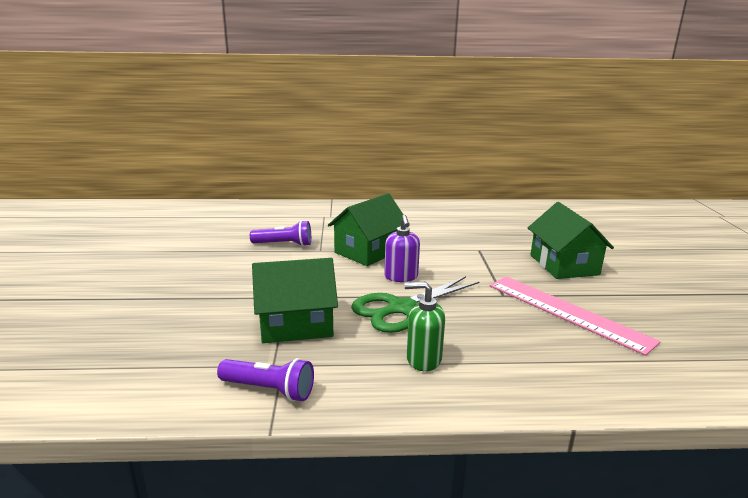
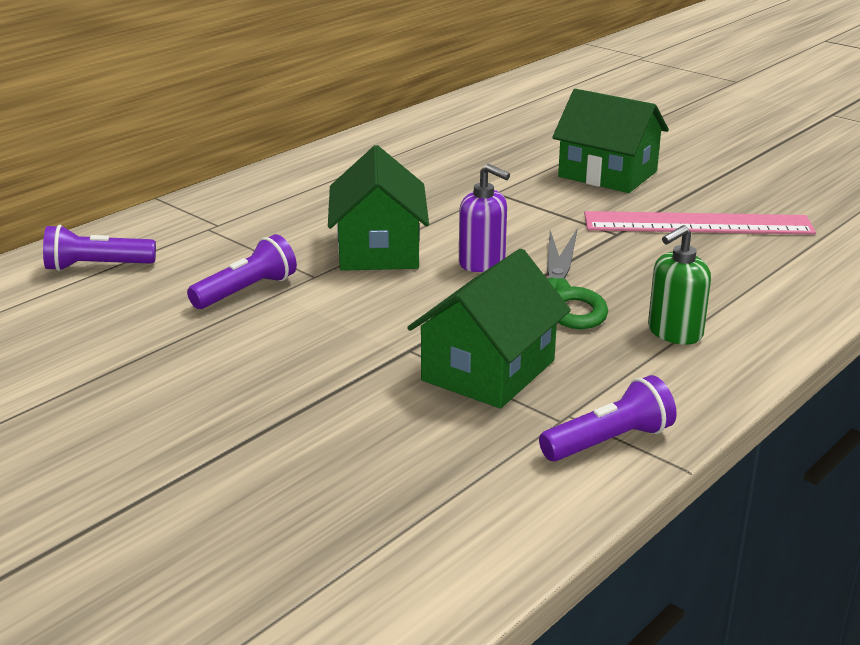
camera: 45 degrees left, 5 degrees up
(259, 214) = (96, 266): none -> purple flashlight

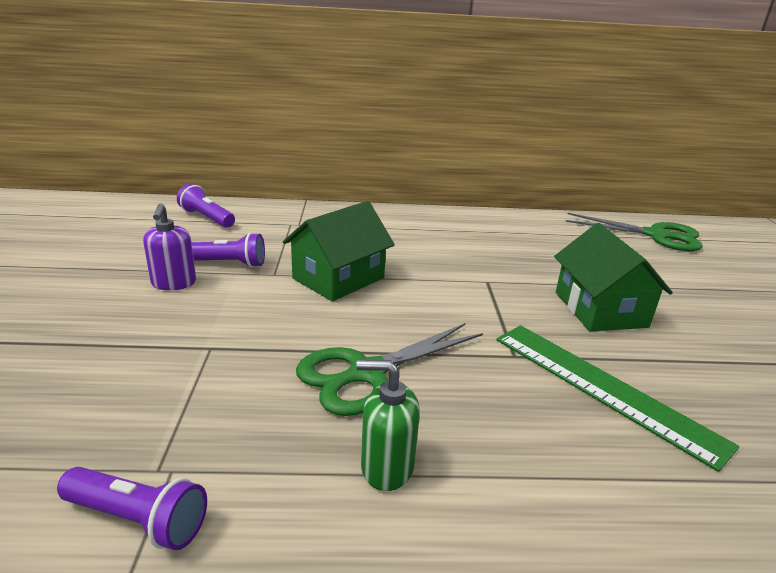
camera: 45 degrees right, 0 degrees up
(482, 263) = (376, 320): purple soap dispenser -> purple soap dispenser (174, 283)
(488, 370) = (211, 395): green house -> none
(539, 94) = (655, 235): none -> green scissors
(697, 223) = (603, 388): pink ruler -> green ruler

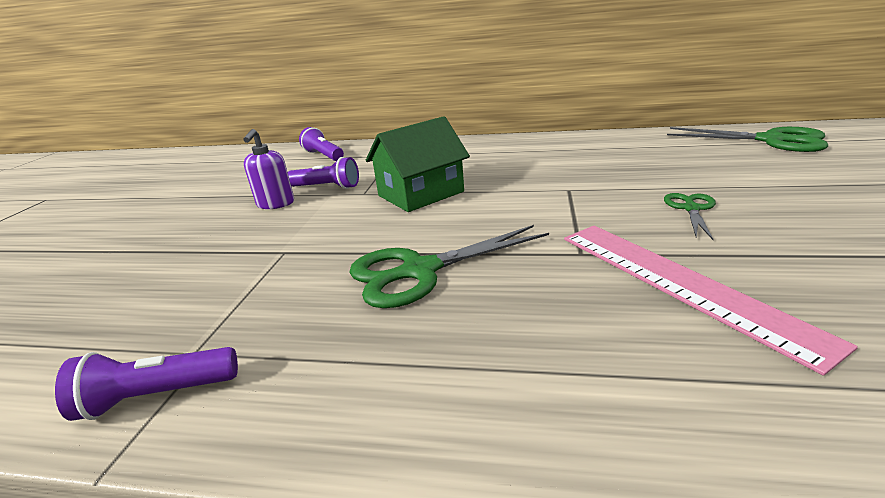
camera: 15 degrees right, 0 degrees up
(138, 519) = (156, 396): purple flashlight -> purple flashlight turned 135 degrees clockwise
(386, 467) = (409, 357): green soap dispenser -> none
(600, 309) = (691, 209): green house -> green scissors
(603, 388) = (680, 283): green ruler -> pink ruler

